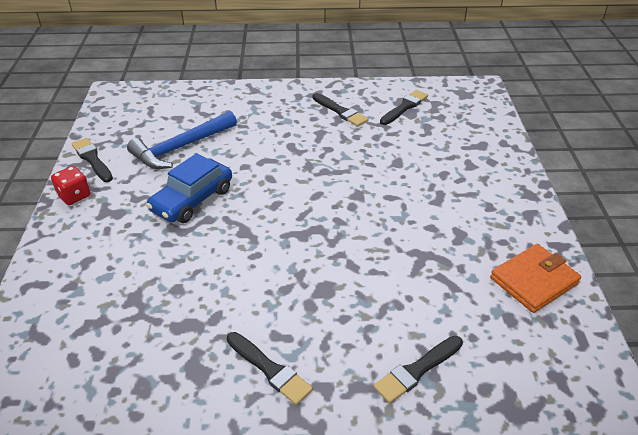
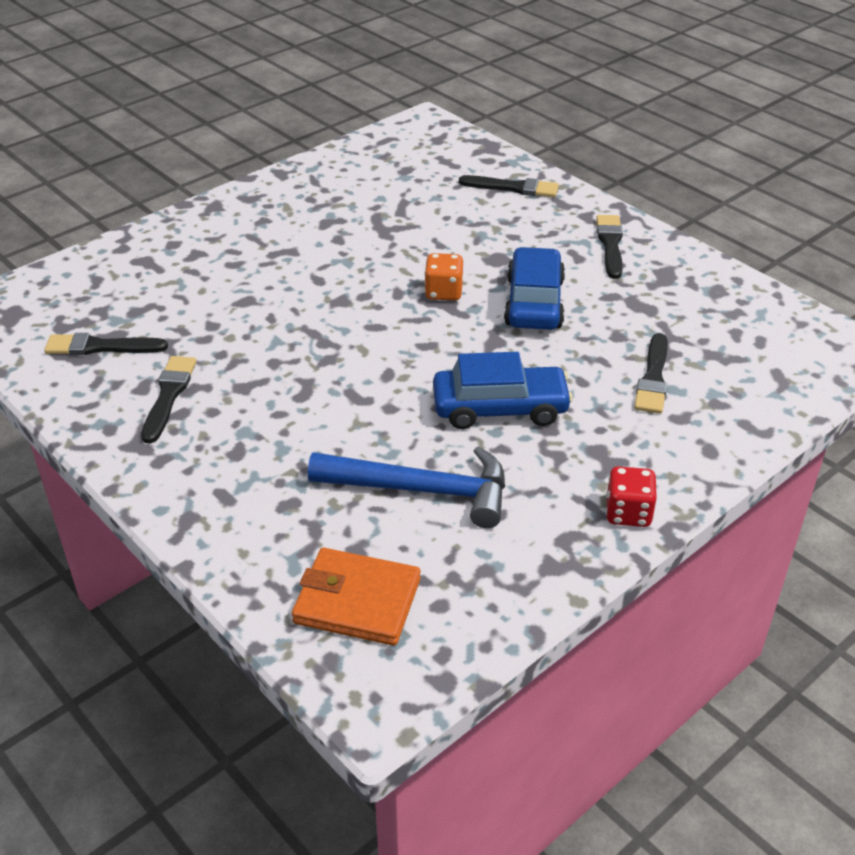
camera: 130 degrees left, 0 degrees up
(92, 159) = (553, 560): black brush -> black brush (653, 378)
(256, 273) = (534, 302): none -> blue car
(316, 240) = (443, 292): none -> orange dice
(534, 280) = (345, 172): orange wallet -> orange wallet (357, 601)

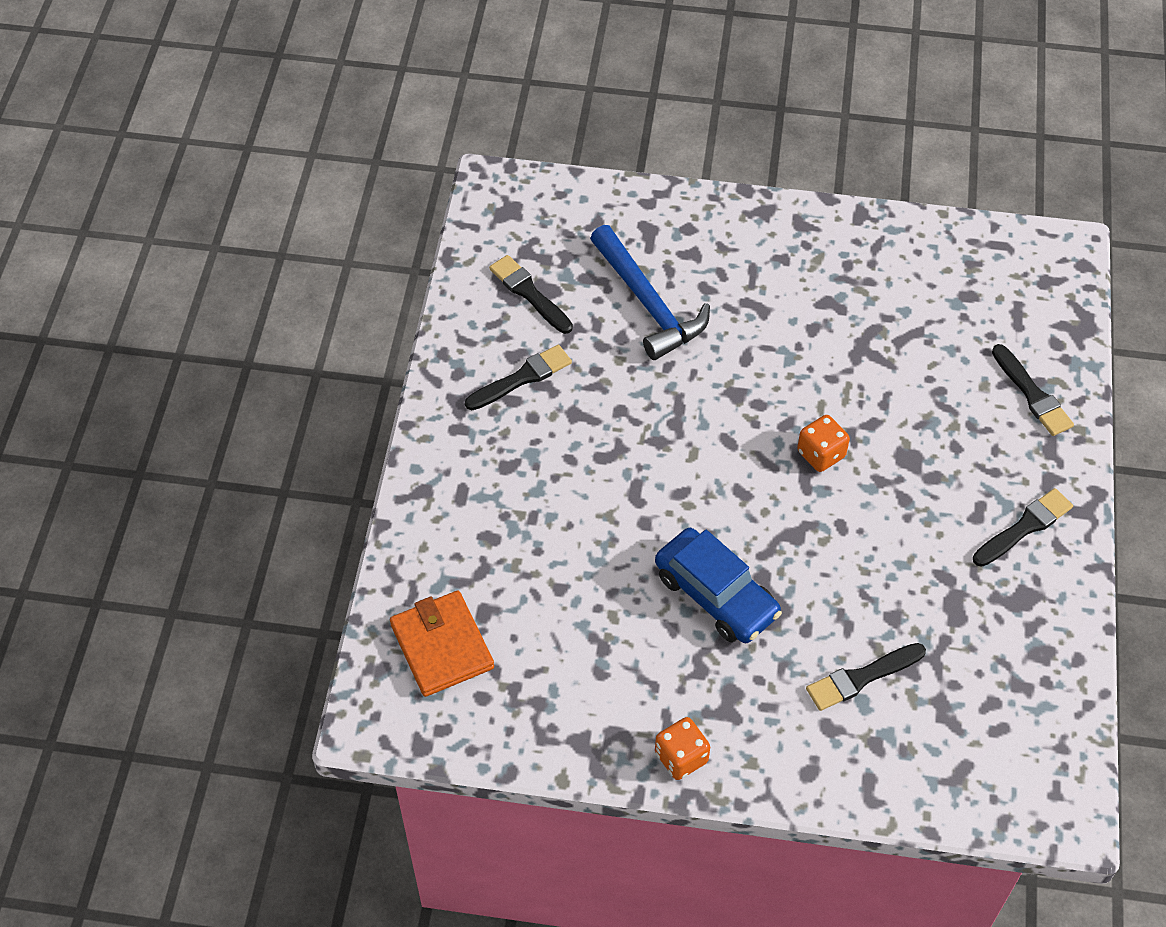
camera: 50 degrees right, 15 degrees up
(421, 490) = (578, 608): blue hammer -> blue hammer (648, 303)
(534, 302) = (875, 527): blue car -> none
(628, 513) = (681, 757): red dice -> orange dice

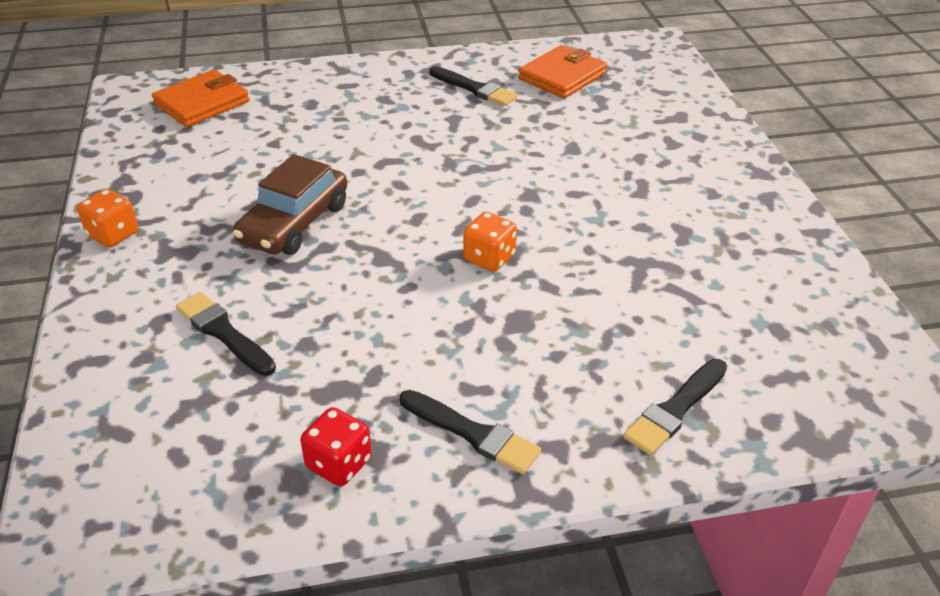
camera: 70 degrees right, 15 degrees down
(529, 293) = (562, 76): black brush -> orange wallet
(648, 303) = (597, 131): blue hammer -> none
(716, 595) = (294, 223): blue car -> brown car
(1033, 621) = (339, 463): none -> red dice

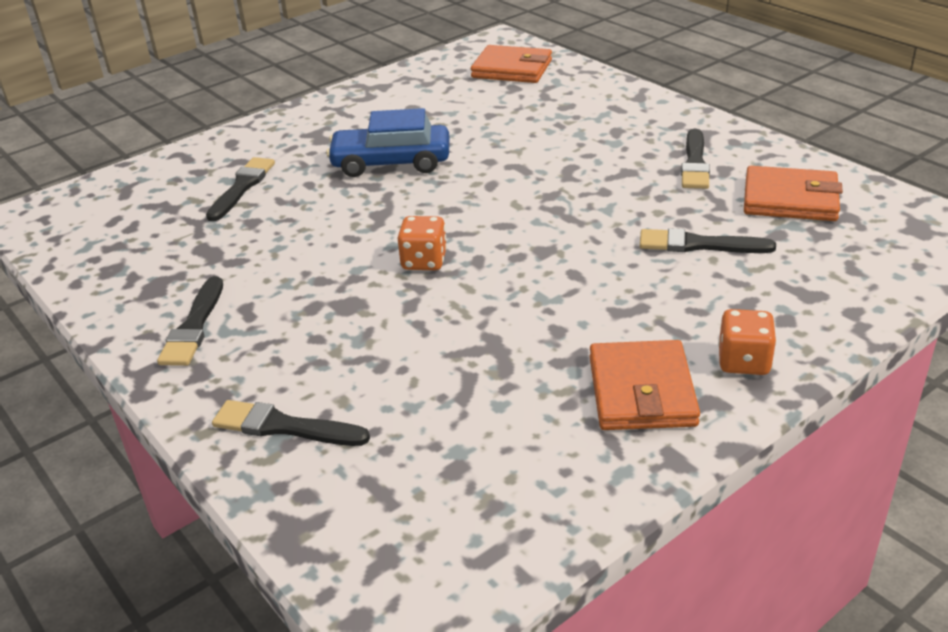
camera: 65 degrees right, 5 degrees down
(113, 234) = (317, 109): orange dice -> orange dice (743, 362)
(294, 223) = (391, 163): brown car -> blue car
(339, 463) = (134, 280): red dice -> none
(585, 130) = (699, 245): none -> black brush
(739, 218) = (642, 391): none -> orange wallet

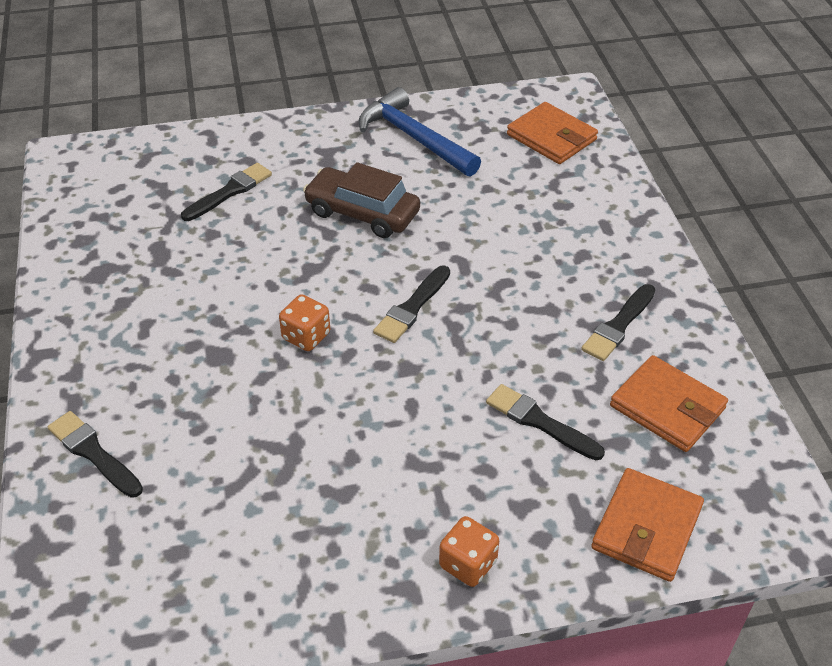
camera: 25 degrees right, 10 degrees up
(194, 326) = (99, 326): black brush -> black brush (412, 307)
(389, 102) = (414, 138): none -> blue hammer
(391, 163) = (362, 213): blue car -> brown car
(642, 391) = (364, 551): orange wallet -> orange wallet (646, 528)

